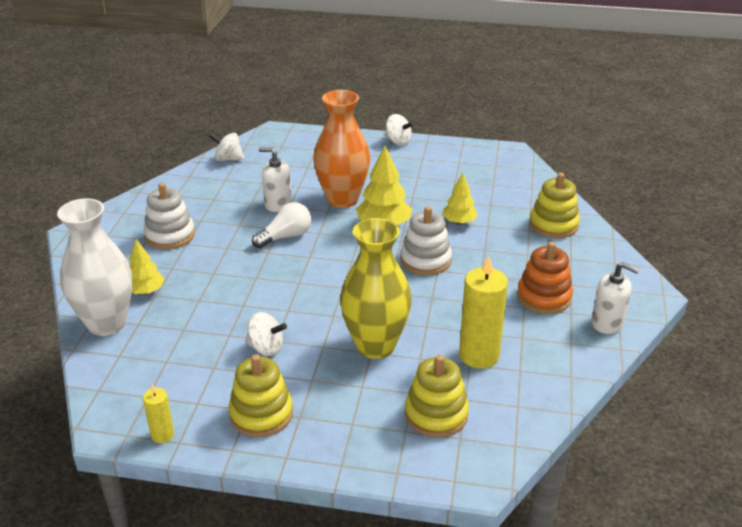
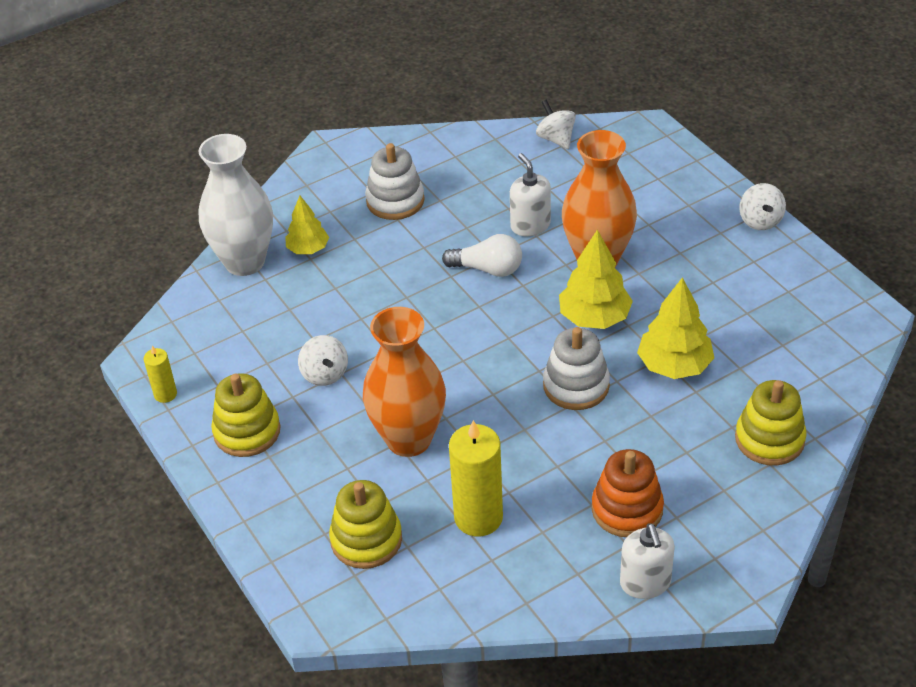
camera: 50 degrees right, 10 degrees up
(375, 346) = (409, 439): yellow vase -> orange vase
(459, 222) = (674, 365): yellow tree -> yellow tree, size x1.57

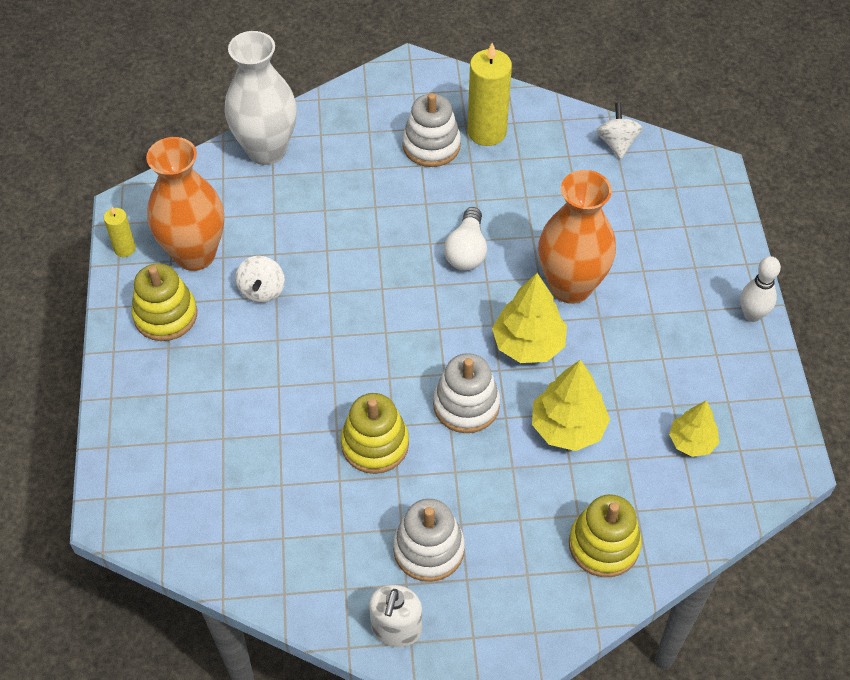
camera: 25 degrees right, 10 degrees up
(308, 249) = (326, 161): yellow tree -> yellow tree (691, 442)
(366, 540) = (194, 465): yellow stacking toy -> yellow stacking toy (375, 444)
(409, 439) = (290, 387): orange vase -> orange vase (195, 254)
(478, 517) = (298, 492): yellow candle -> yellow candle (487, 132)
(488, 269) = (466, 251): white light bulb -> white light bulb turned 60 degrees clockwise
(530, 225) = (533, 223): white soap dispenser -> none
(627, 509) = (428, 549): orange stacking toy -> white stacking toy
(760, 221) = (752, 315): white spinning top -> white bowling pin

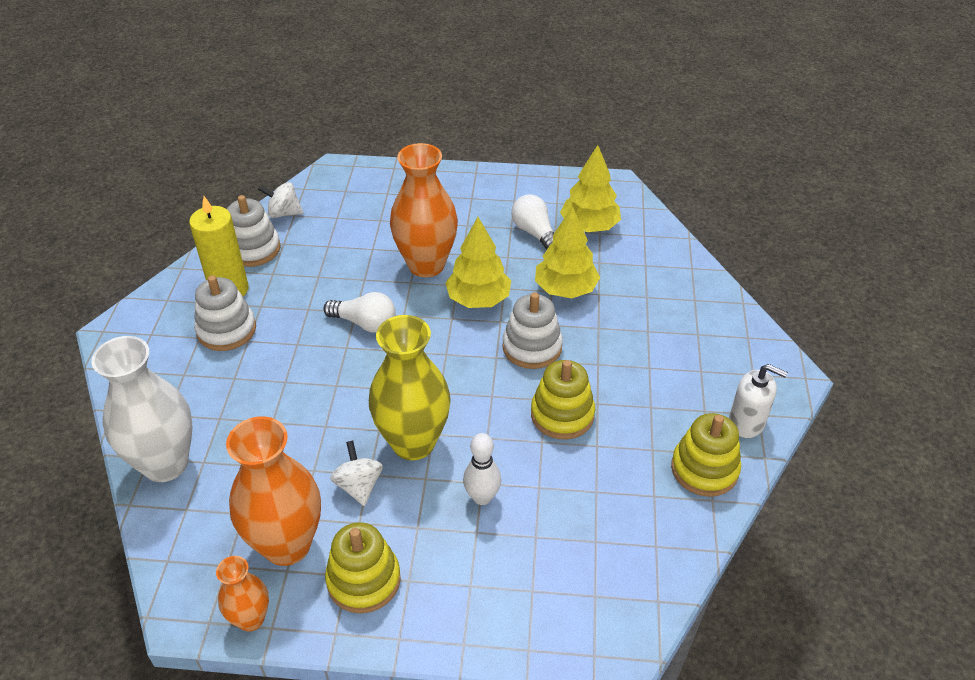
camera: 80 degrees left, 10 degrees down
(125, 249) = (251, 619): yellow candle -> orange vase
(262, 290) = (359, 486): white spinning top -> white spinning top turned 120 degrees counterclockwise
(317, 322) = (413, 443): none -> yellow vase
(428, 549) = (672, 391): white stacking toy -> white stacking toy (253, 249)
(604, 545) = (674, 287): yellow stacking toy -> yellow stacking toy (704, 469)
(659, 384) = (535, 233): none -> white light bulb
(691, 442) = (589, 226): yellow tree -> yellow tree, size x1.57
(752, 315) = (483, 176): white bowling pin -> white bowling pin (482, 497)

